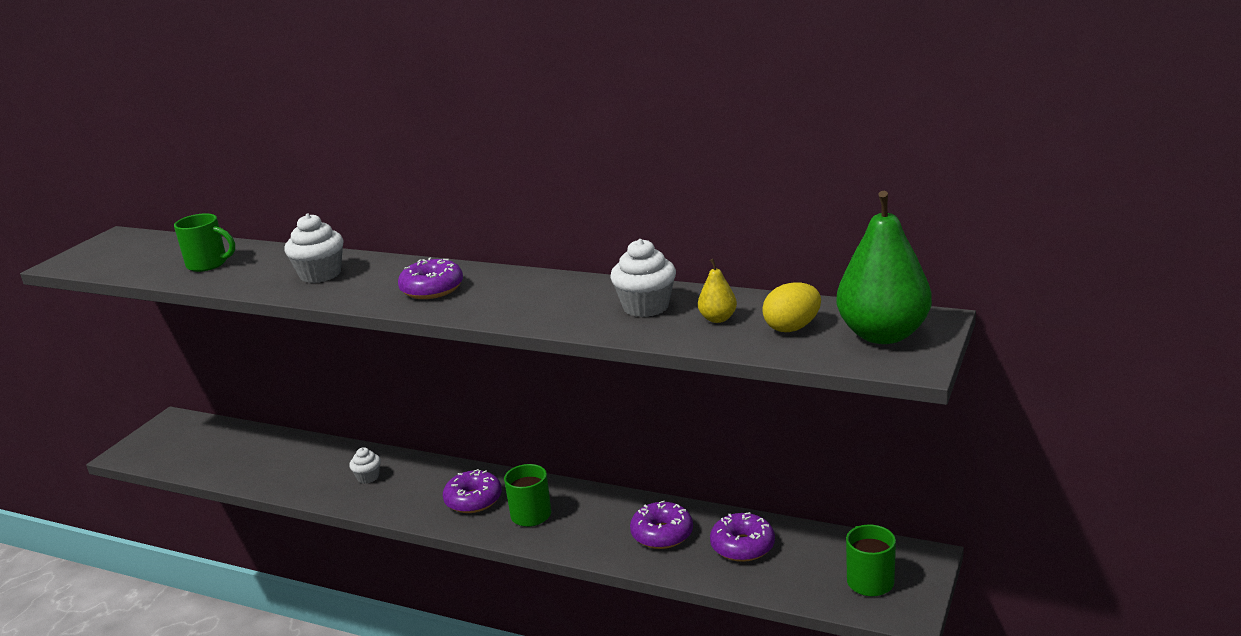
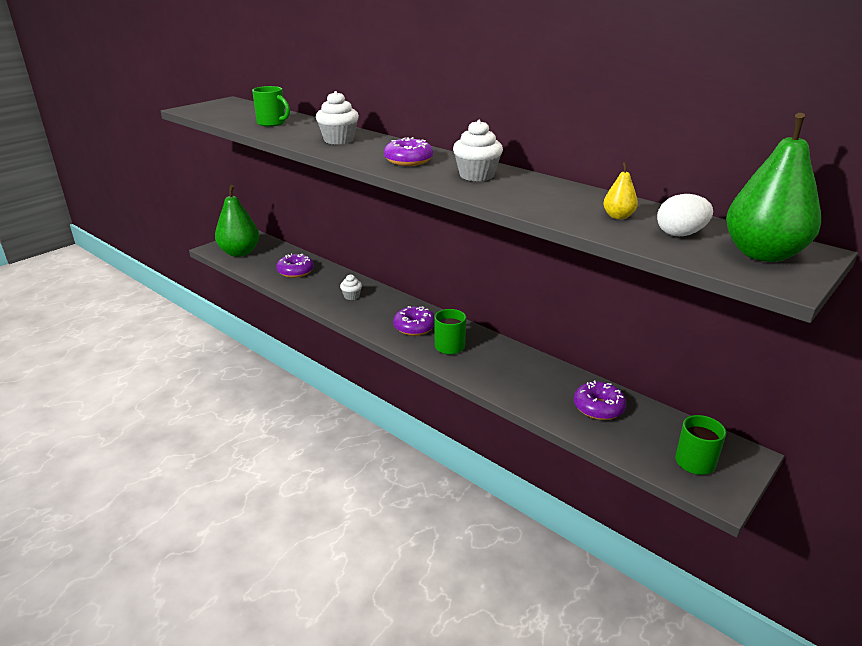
camera: 15 degrees right, 5 degrees up
(170, 450) = (239, 253): none -> green pear
(646, 307) = (562, 198): white cupcake -> white cupcake (476, 175)
(662, 534) = (539, 383): purple donut -> purple donut (295, 271)
(792, 328) = (680, 234): yellow egg -> white egg

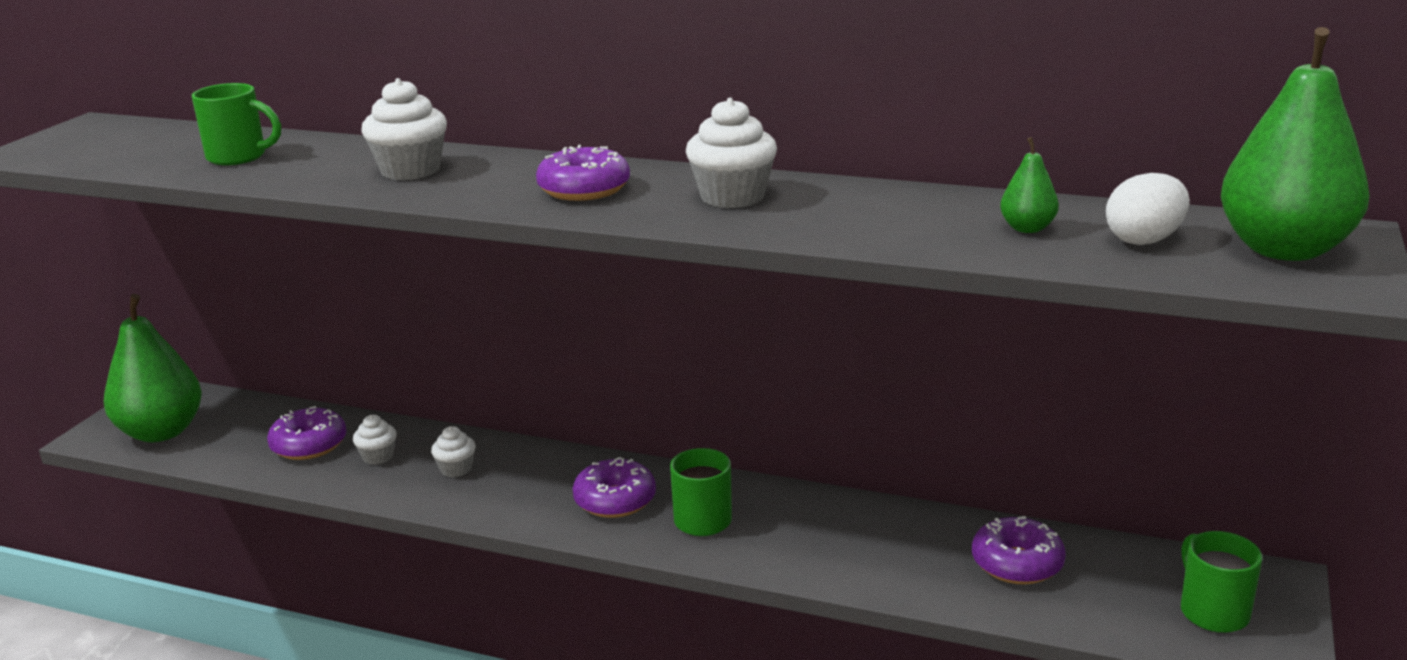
camera: 20 degrees left, 5 degrees down
(321, 283) = (378, 457): none -> white cupcake
(618, 216) = (1027, 228): yellow pear -> green pear

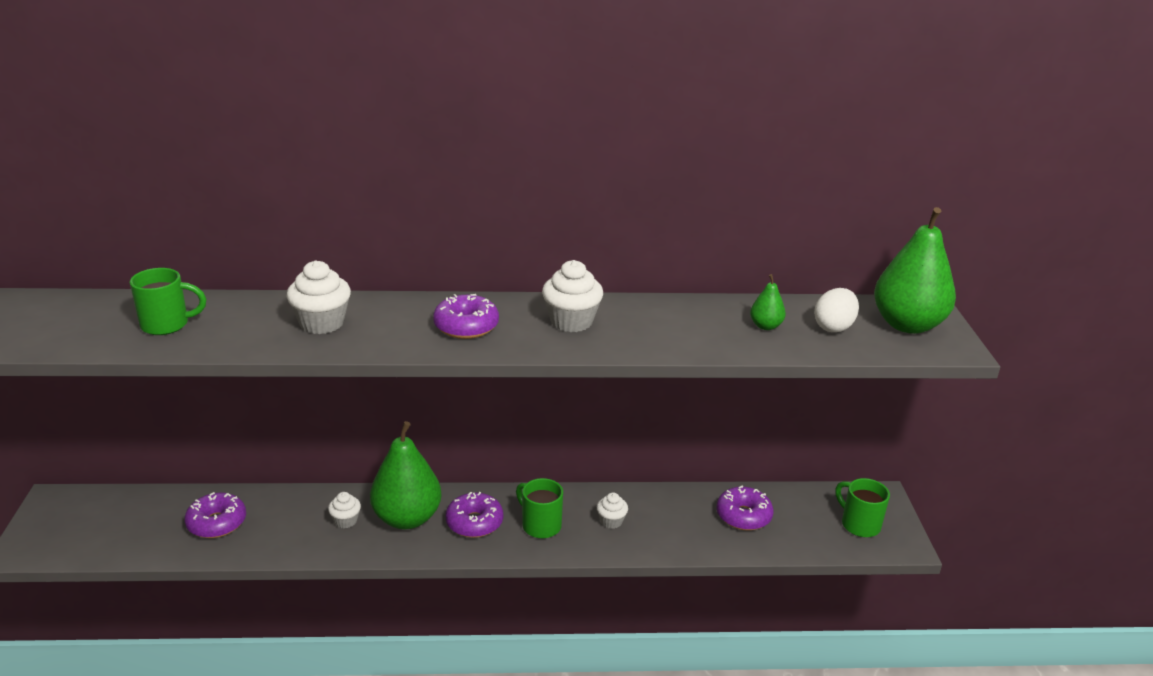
camera: 25 degrees left, 5 degrees up
(161, 432) = (81, 535): green pear -> green pear (407, 518)
(378, 457) = (279, 522): white cupcake -> white cupcake (611, 521)

